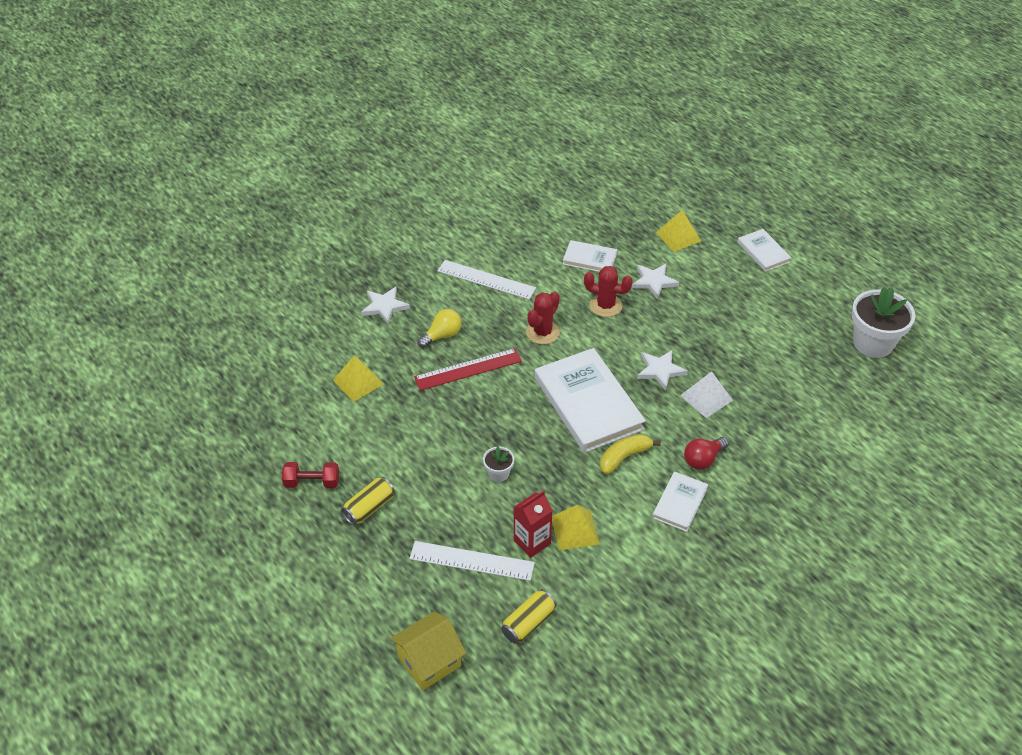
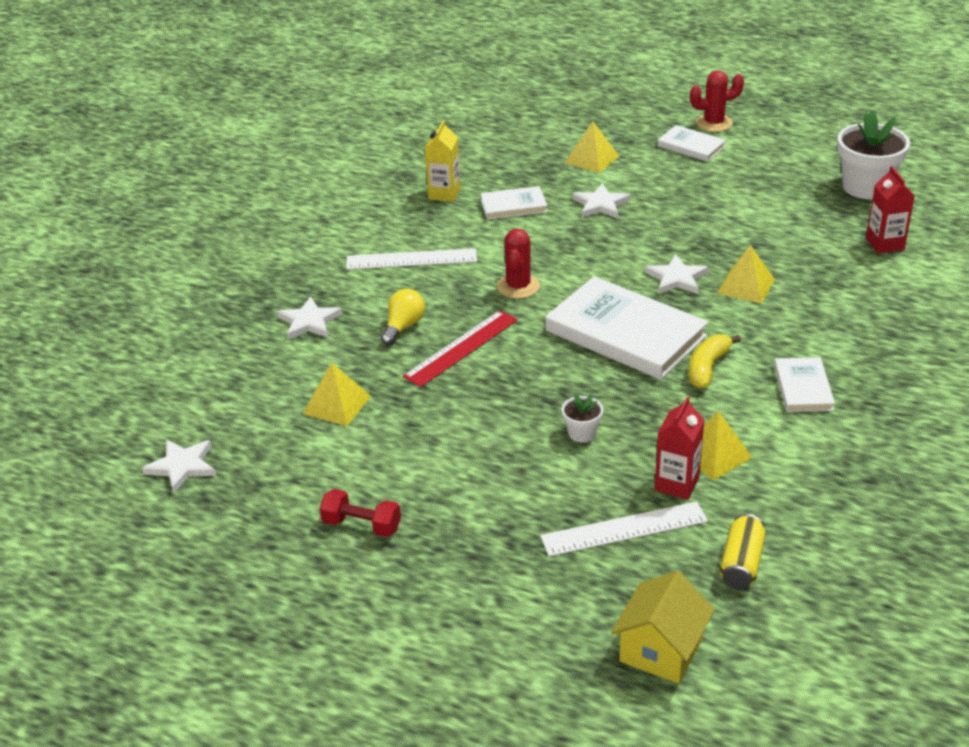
camera: 25 degrees left, 10 degrees down
(236, 390) = (182, 466): none -> white star
(312, 482) = (361, 525): red dumbbell -> red dumbbell turned 45 degrees clockwise
(369, 507) = (455, 524): yellow can -> none
(548, 229) = (444, 193): none -> yellow carton
(605, 305) = (567, 241): red cactus -> red cactus (714, 123)
(703, 459) = (791, 340): red light bulb -> none
(706, 397) = (745, 286): white pyramid -> yellow pyramid
(844, 402) = (885, 244): none -> red carton

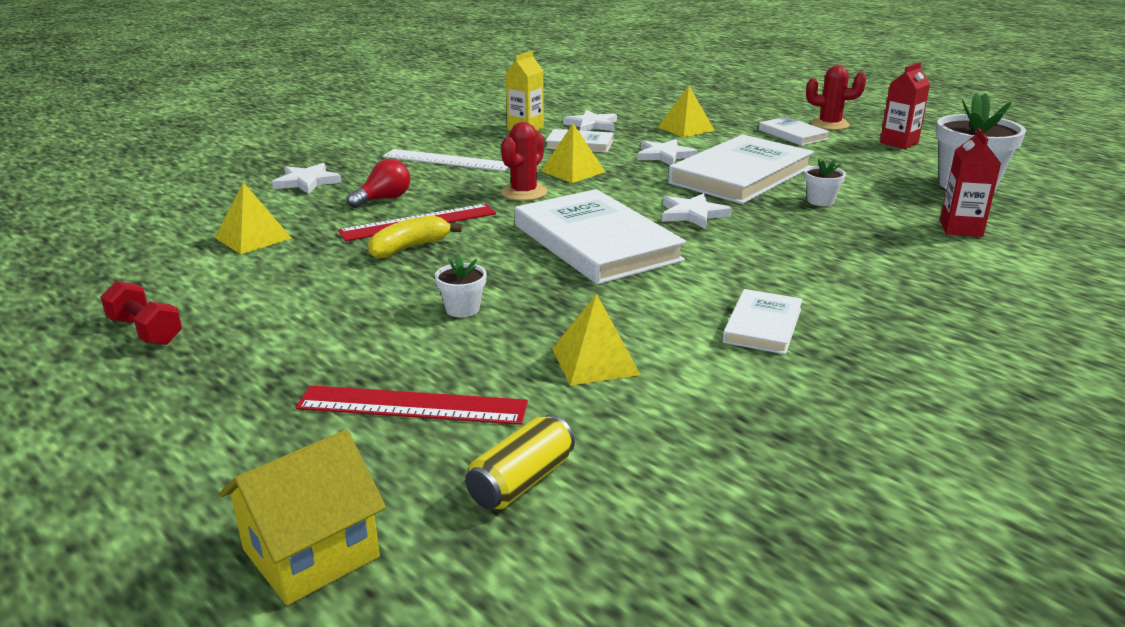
camera: 20 degrees right, 10 degrees down
(182, 466) = (60, 251): white star -> white star (592, 125)
(403, 327) = (384, 199): yellow light bulb -> red light bulb
(624, 529) = (412, 405): white ruler -> red ruler
(677, 484) = (521, 378): red carton -> red carton (899, 143)
(682, 217) = (740, 175): none -> white book
(707, 368) = (660, 286): yellow banana -> yellow banana (409, 248)
(745, 286) = (765, 232): yellow pyramid -> yellow pyramid (573, 171)
(765, 236) = (820, 201): none -> white flower pot

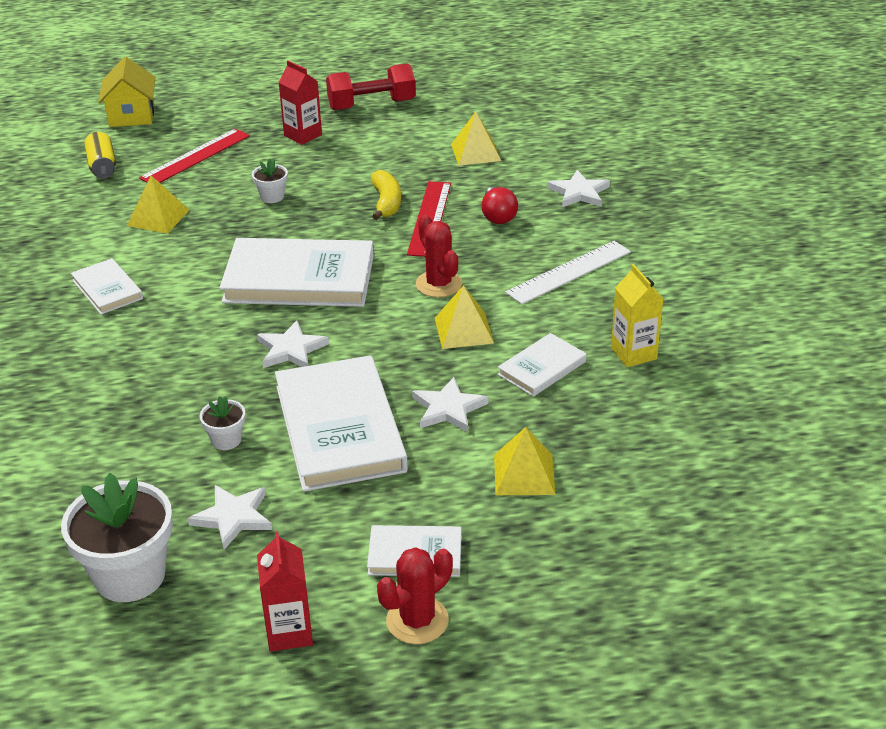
camera: 125 degrees right, 10 degrees up
(145, 331) = (371, 105): red dumbbell -> red dumbbell, size x1.53
(592, 125) = (605, 407): white star -> white star (233, 517)
(961, 229) = (75, 484): red carton -> red carton (303, 135)

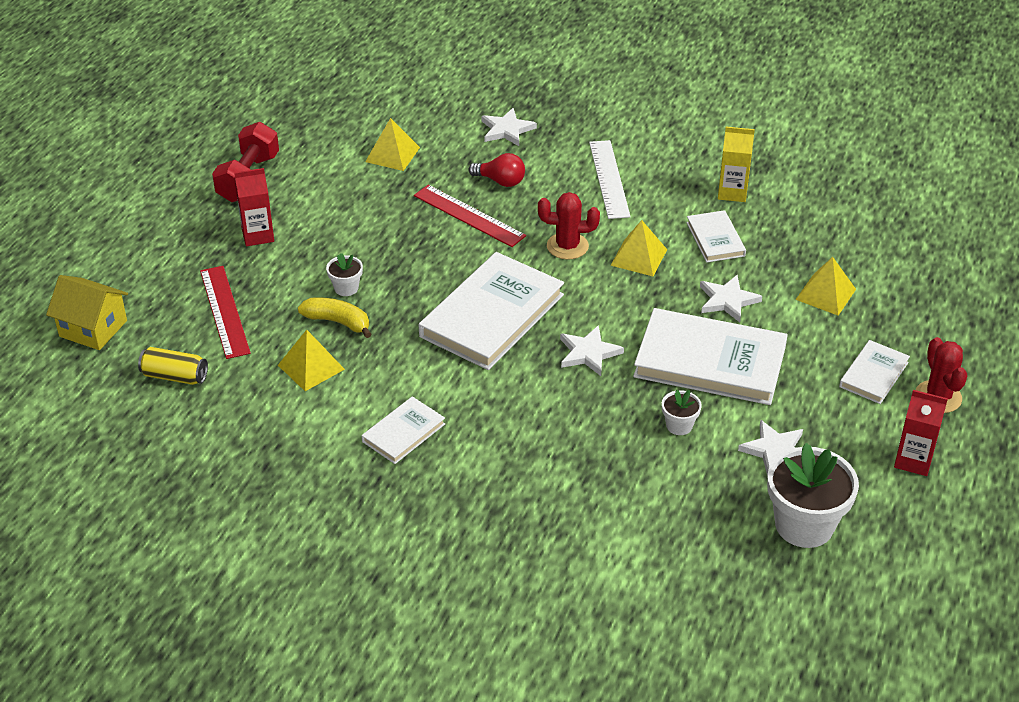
camera: 60 degrees left, 5 degrees up
(107, 289) = (403, 433): white book -> white book turned 45 degrees counterclockwise
(386, 203) = (422, 229): yellow banana -> yellow banana (338, 322)

